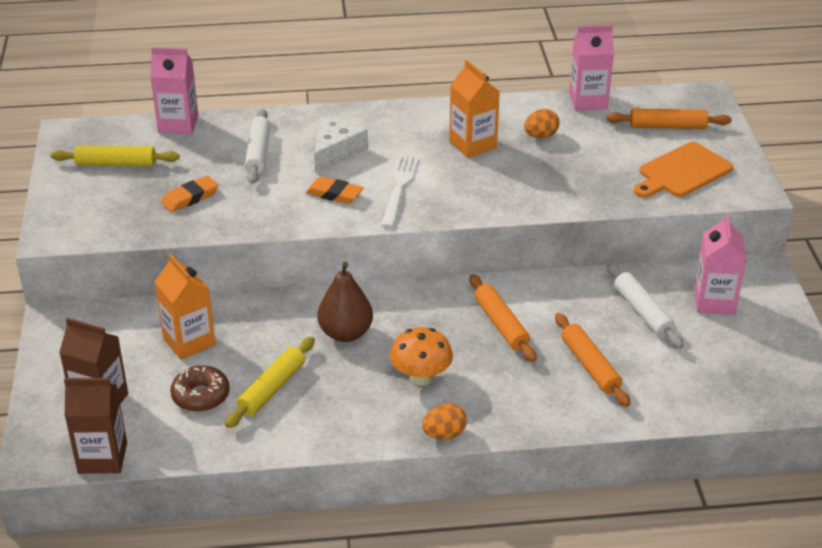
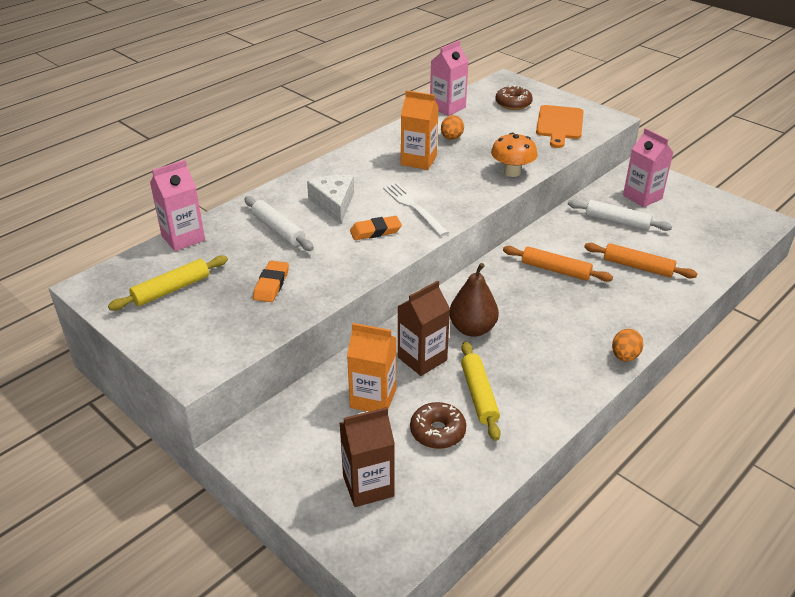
camera: 40 degrees left, 0 degrees up
(102, 458) = (432, 527): brown carton -> brown carton (422, 359)
(421, 377) = (559, 329): orange mushroom -> orange mushroom (512, 172)
(667, 126) = (513, 104): orange rolling pin -> brown donut

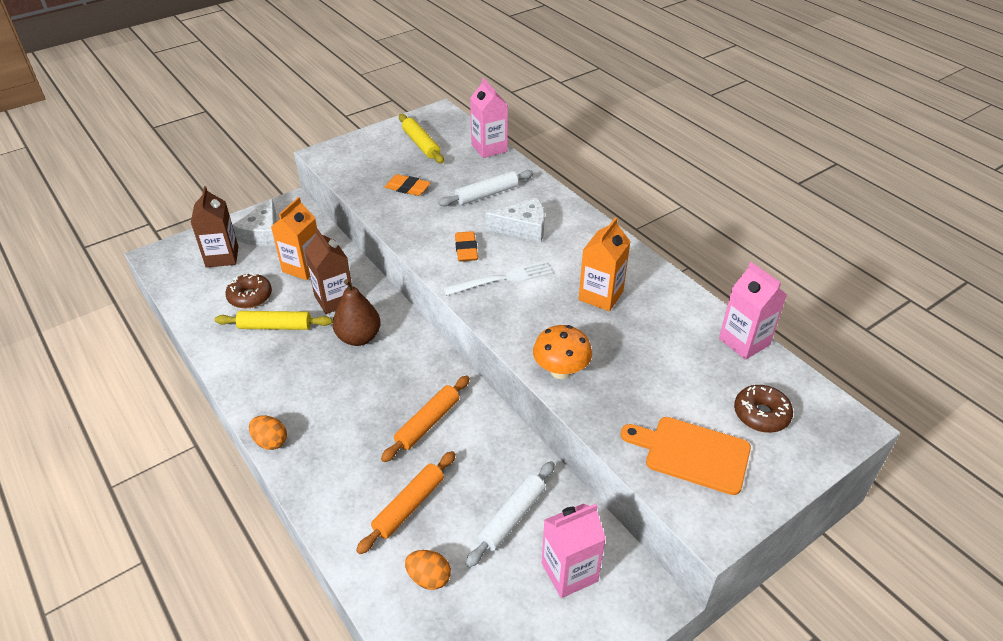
camera: 100 degrees right, 5 degrees up
(311, 458) = (262, 233): none -> white cheese
(451, 138) = (654, 331): orange egg -> orange egg (429, 578)

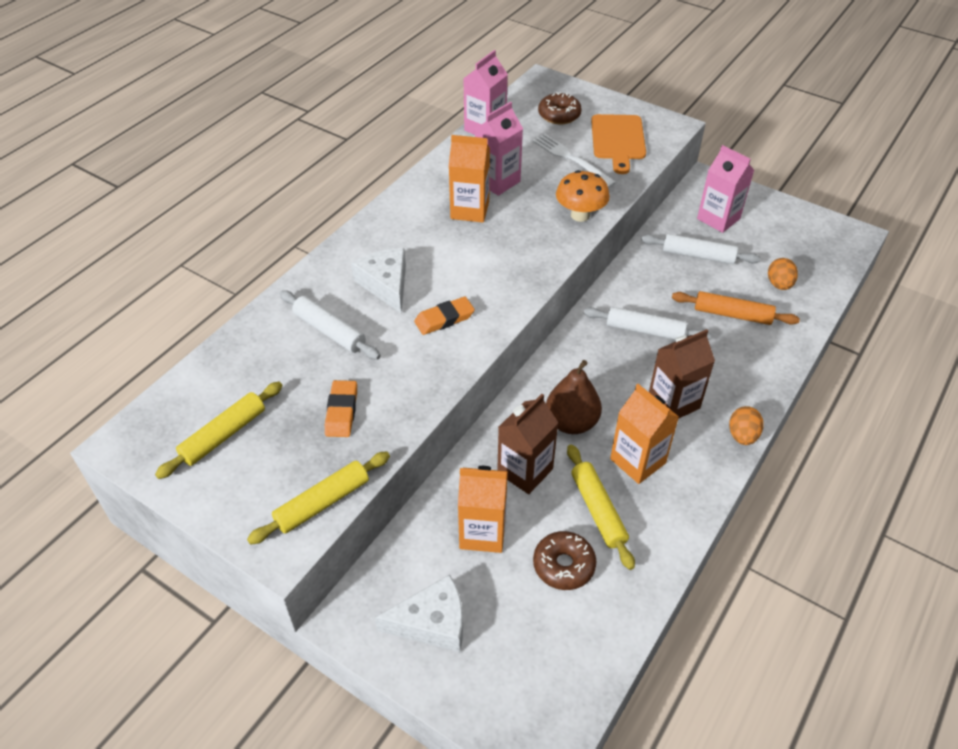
camera: 110 degrees left, 5 degrees up
(222, 257) = (504, 649): brown carton -> brown carton (673, 402)
(297, 363) = (637, 461): none -> orange carton
(342, 171) = (322, 503): none -> yellow rolling pin
(427, 423) = (645, 330): orange rolling pin -> white rolling pin
(489, 148) = (218, 358): pink carton -> pink carton (497, 181)
(501, 279) = (480, 279): white fork -> white fork (571, 159)

